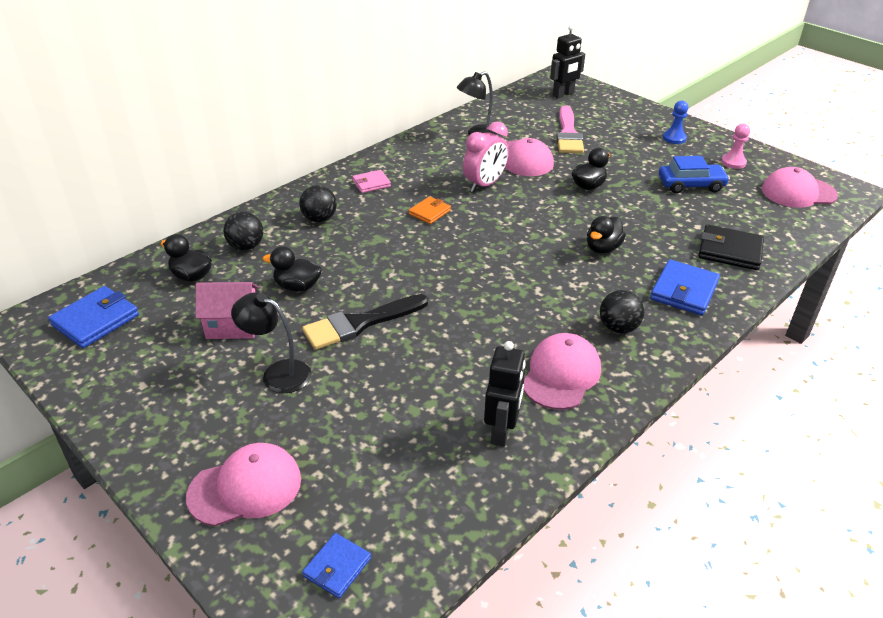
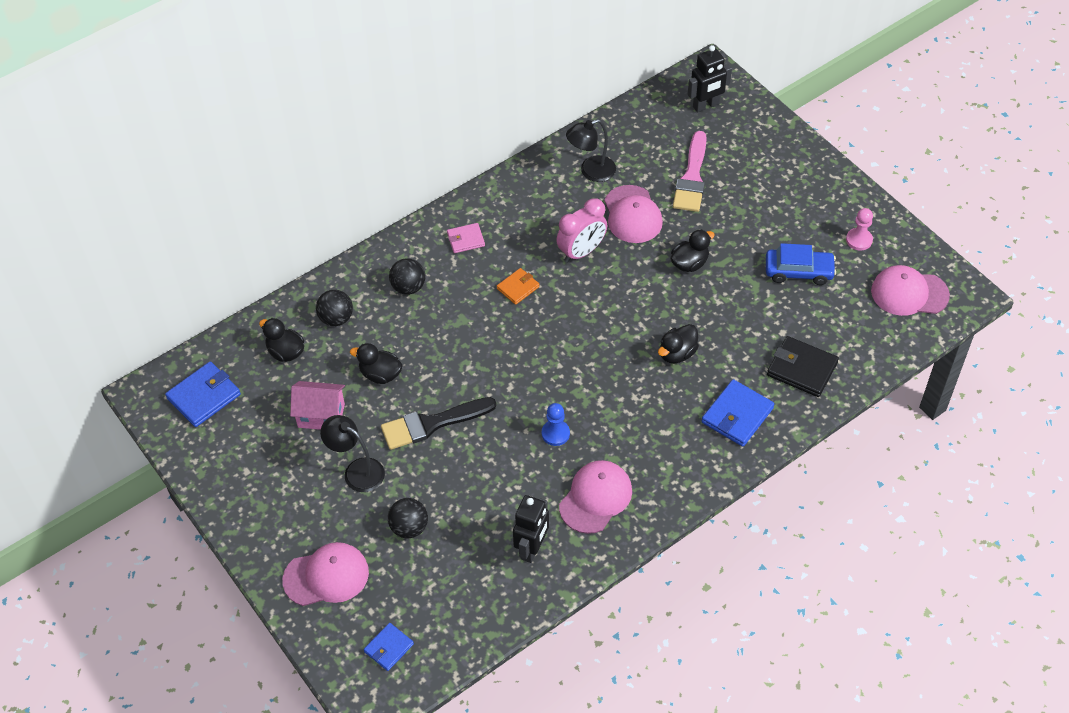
camera: 10 degrees right, 15 degrees up
(618, 328) = (661, 452): black ball -> black ball (409, 527)
(674, 138) = (808, 194): blue pawn -> blue pawn (555, 433)

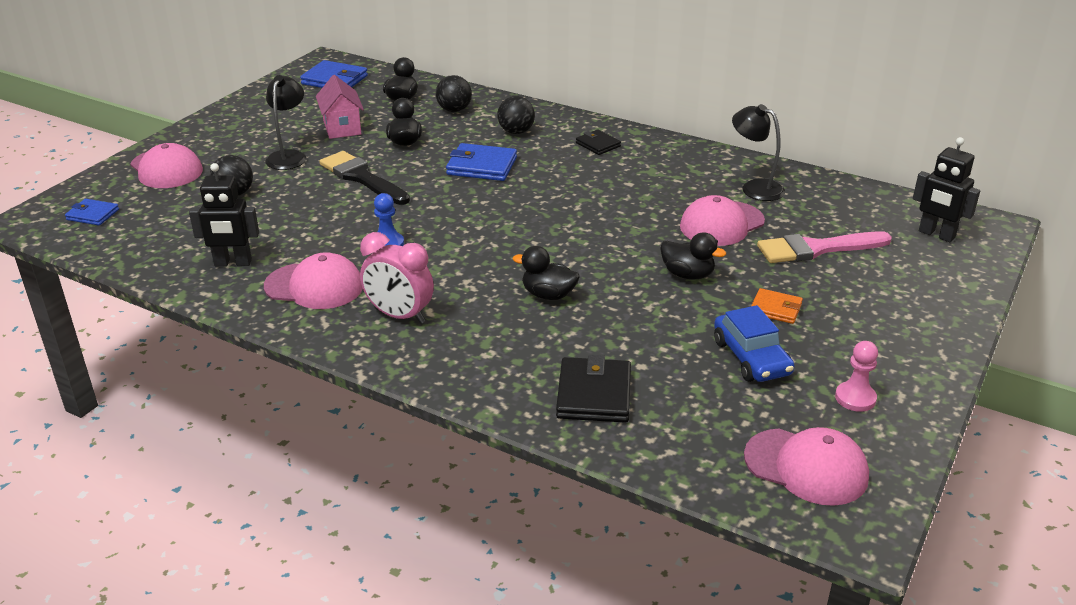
camera: 65 degrees right, 20 degrees down
(466, 239) = (598, 144): pink wallet -> black wallet
(518, 287) = (561, 183): orange wallet -> orange wallet (775, 309)
(581, 252) = (640, 206): pink clock -> pink clock (399, 316)
(737, 415) = (485, 358): blue wallet -> blue wallet (481, 166)
(909, 293) = (806, 467): pink cap -> pink cap turned 135 degrees clockwise

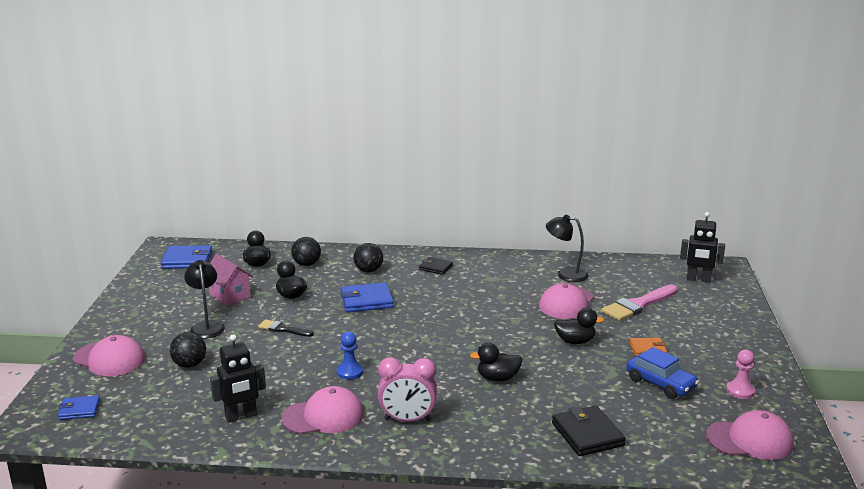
camera: 25 degrees left, 10 degrees down
(362, 178) = (283, 329): black brush -> black brush, size x0.57

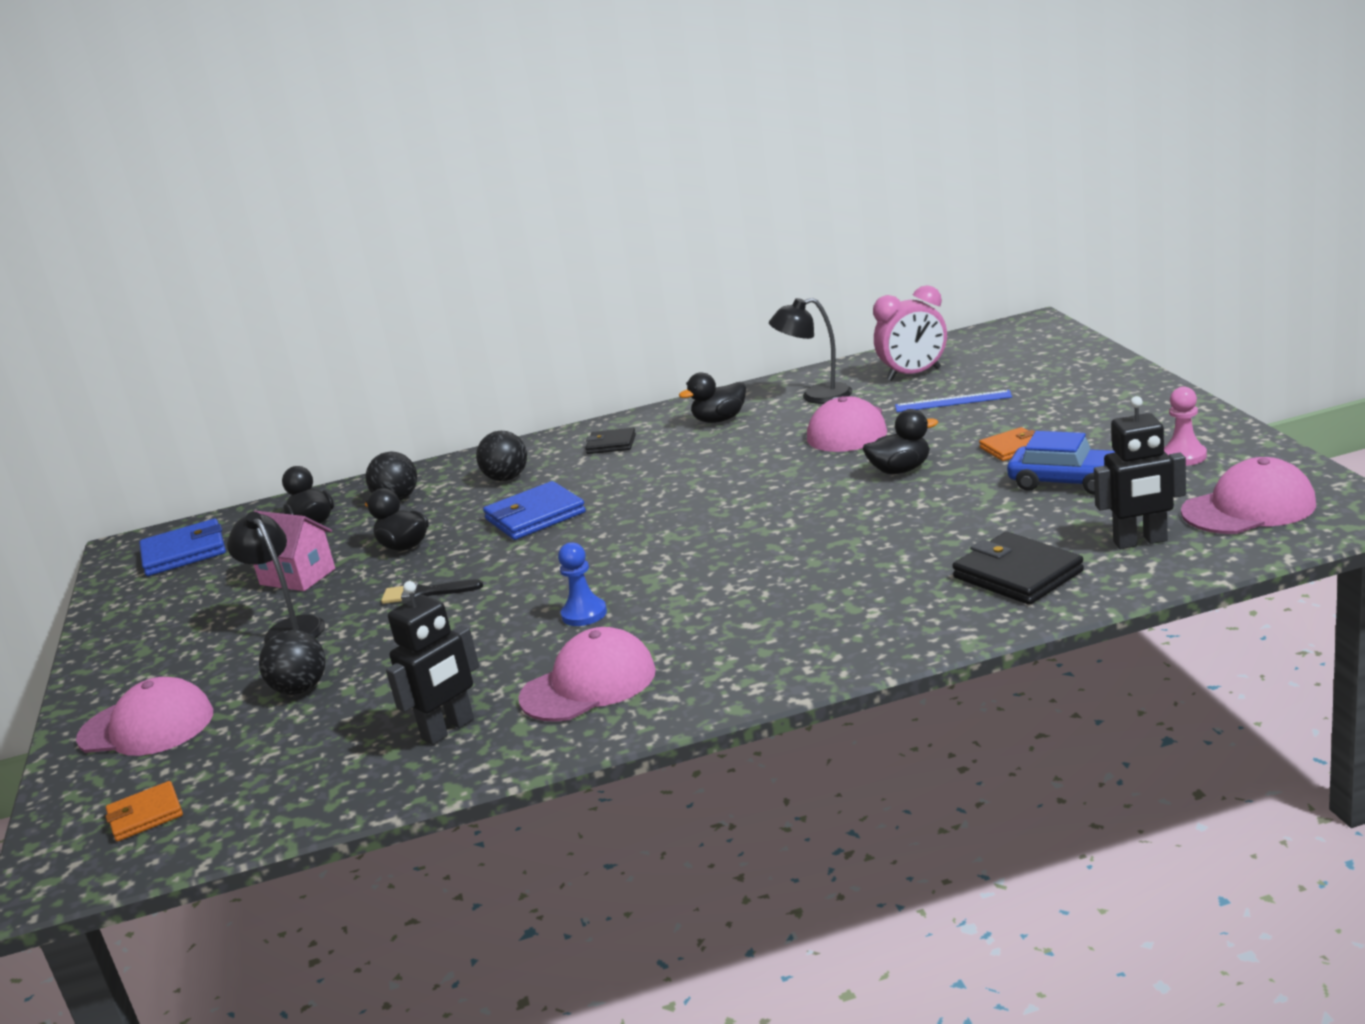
camera: 15 degrees left, 0 degrees up
(79, 410) = (145, 815): blue wallet -> orange wallet
(407, 420) = (729, 645): pink clock -> pink clock (914, 374)
(497, 378) = (824, 549): black duck -> black duck (719, 420)
(638, 305) = (953, 401): pink brush -> blue ruler
(698, 279) = (1010, 349): black robot -> black robot (1140, 542)

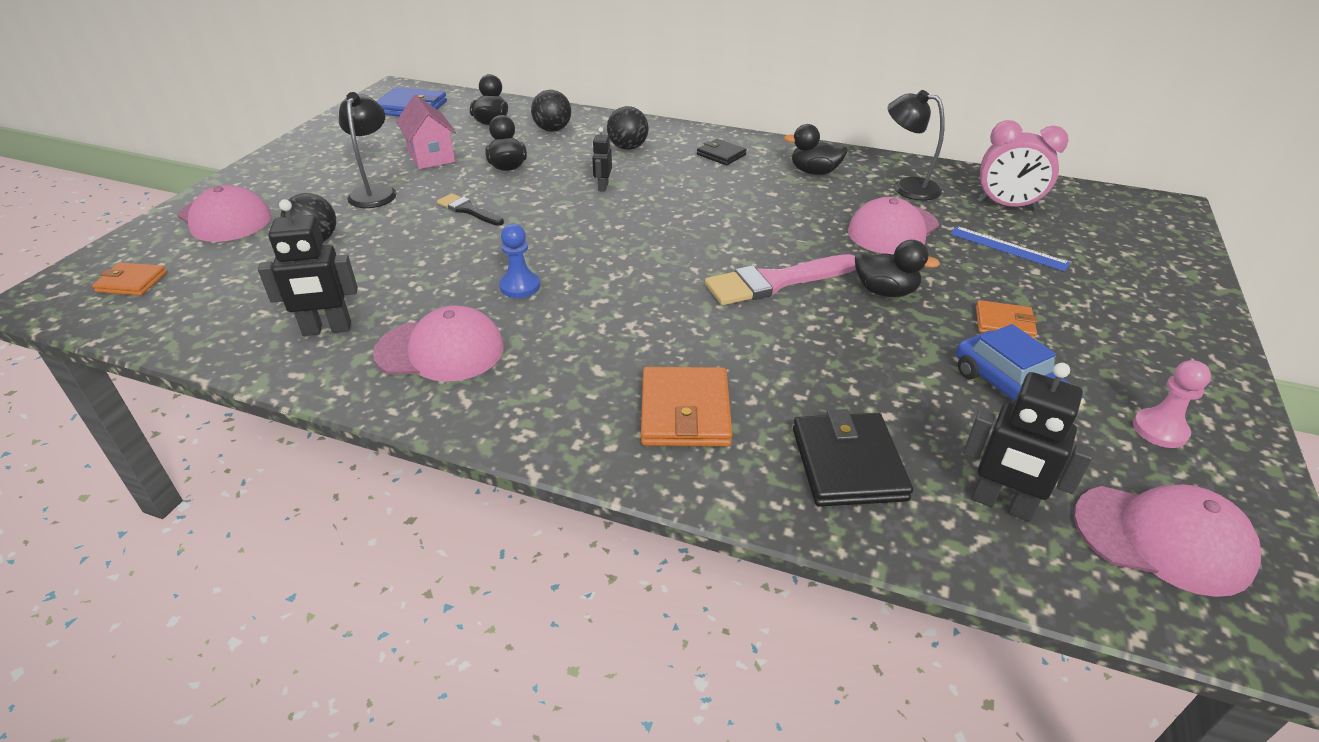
camera: 30 degrees right, 15 degrees up
(535, 516) = (603, 187): blue wallet -> black robot
(805, 505) = (775, 282): none -> pink brush
(860, 610) = (685, 411): none -> orange wallet

